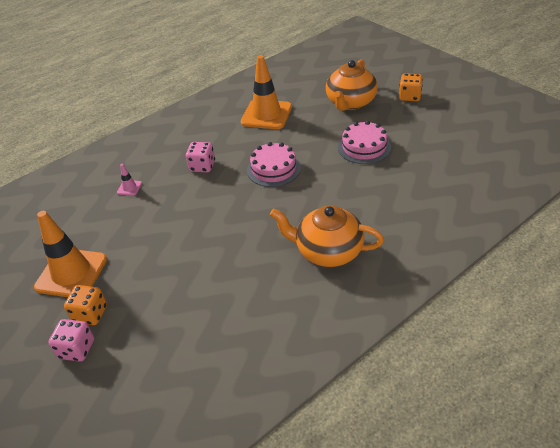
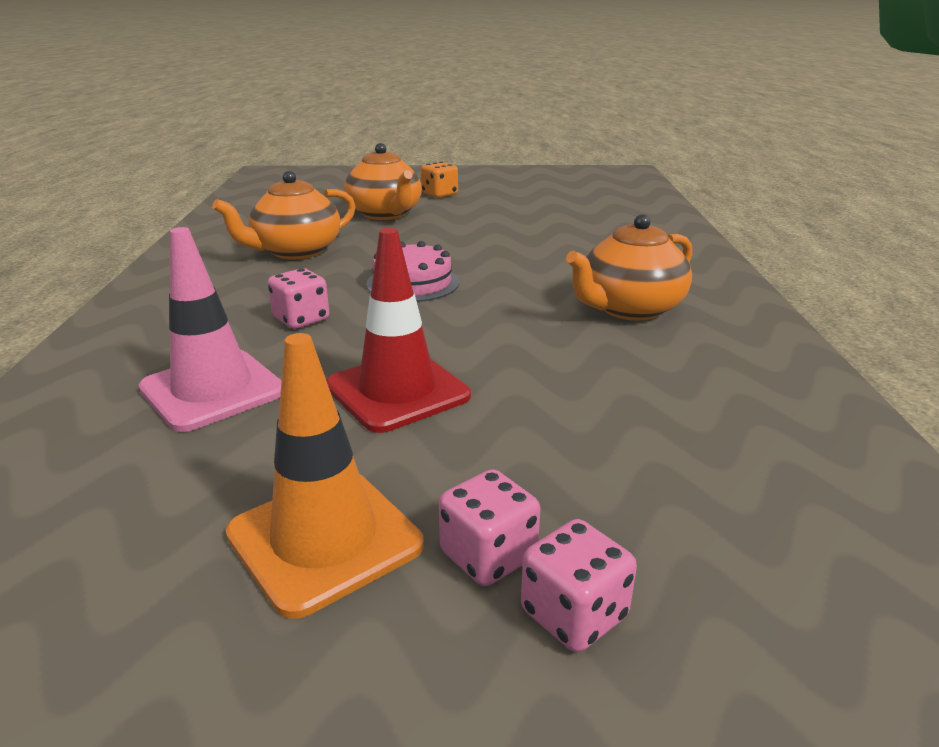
camera: 55 degrees left, 15 degrees down
(90, 314) = (488, 556): orange dice -> pink dice
(129, 188) = (212, 390): pink traffic cone -> pink traffic cone, size x2.40
(171, 230) = (397, 391): none -> red traffic cone
(266, 115) = (295, 251): orange traffic cone -> orange teapot
(364, 147) = (477, 234): pink cake -> none

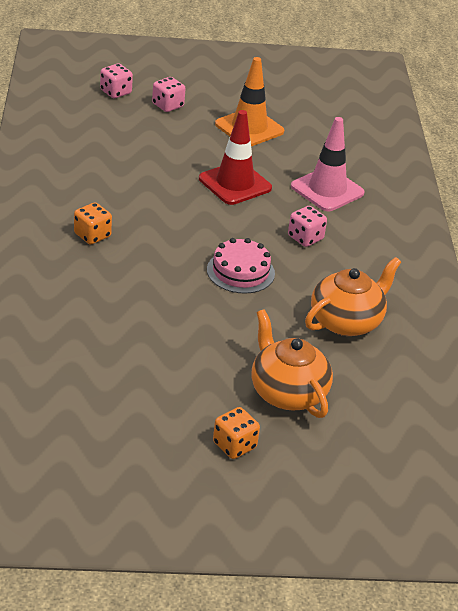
camera: 175 degrees right, 10 degrees up
(488, 556) = (193, 120): pink dice -> pink dice (115, 92)
(629, 309) = (92, 235): orange teapot -> orange dice

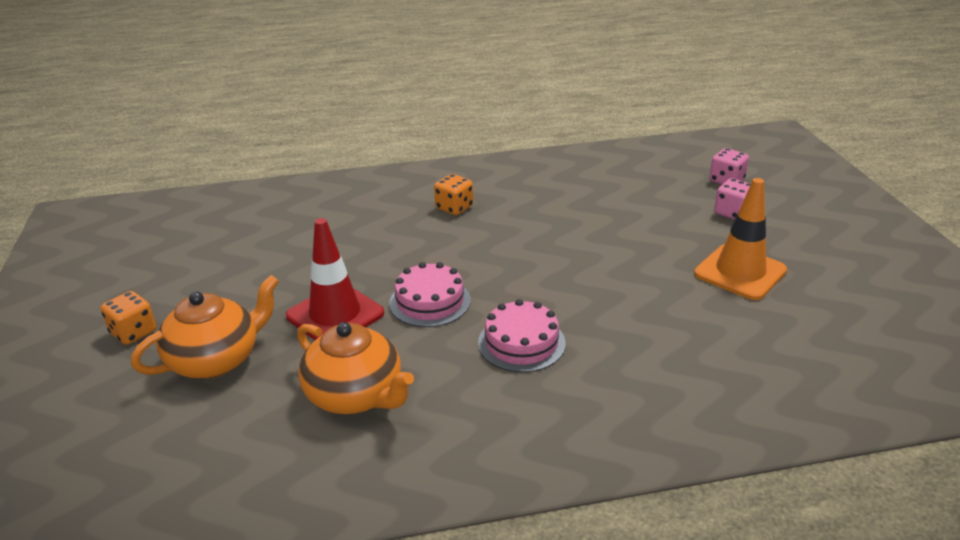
camera: 85 degrees right, 5 degrees down
(235, 183) = (605, 277): red traffic cone -> red traffic cone (335, 315)
(305, 238) = (521, 343): pink dice -> pink cake
(327, 190) = (645, 351): pink traffic cone -> none

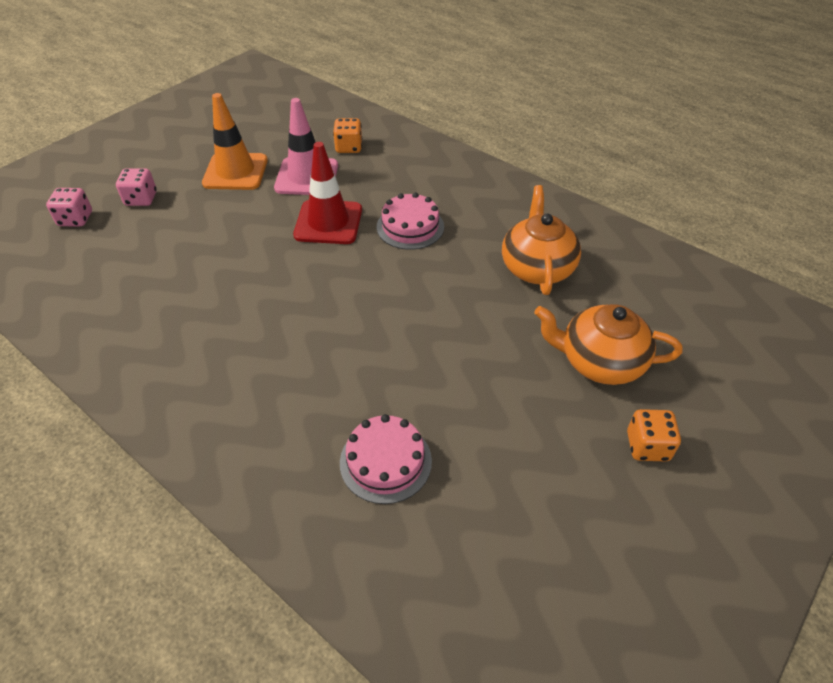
camera: 130 degrees left, 15 degrees up
(335, 315) = (484, 333): red traffic cone -> red traffic cone (328, 222)
(430, 301) = (413, 292): pink cake -> pink cake (385, 461)
(454, 208) = (255, 366): orange dice -> orange dice (349, 147)
(687, 312) = (307, 177): none -> pink traffic cone

